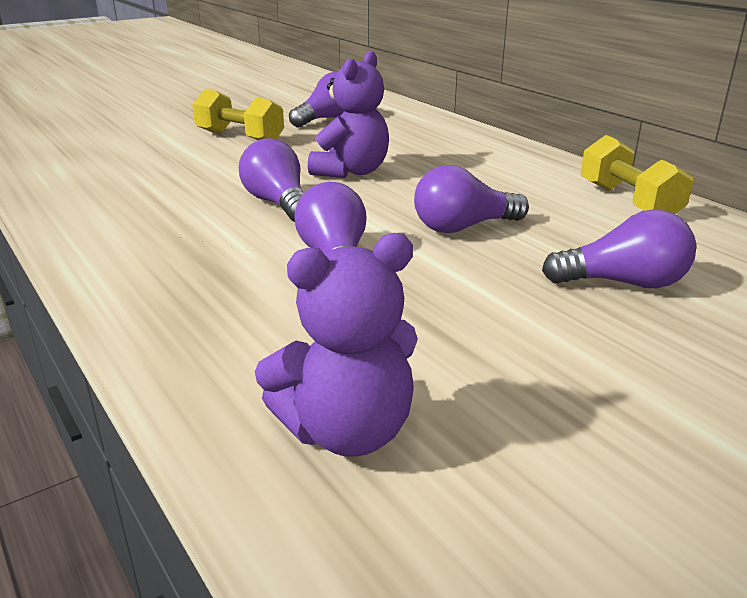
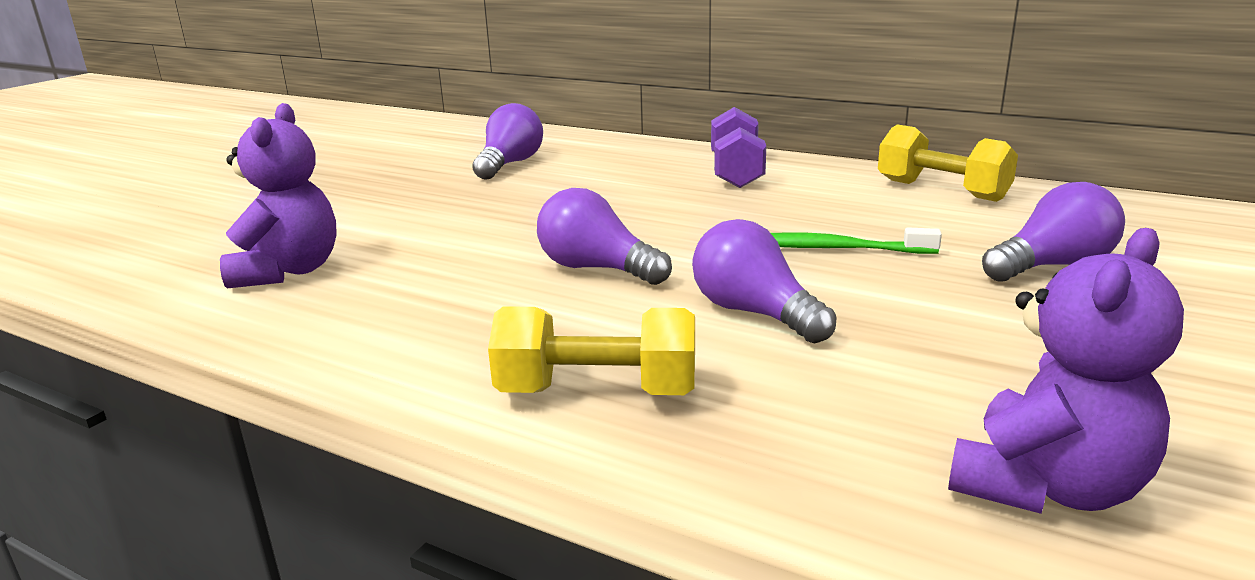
camera: 25 degrees left, 5 degrees down
(240, 137) = (429, 204): yellow dumbbell -> yellow dumbbell (597, 392)
(351, 171) = (627, 216): purple teddy bear -> purple teddy bear (288, 271)
(463, 227) = (833, 248): purple light bulb -> green toothbrush
(480, 154) = (736, 172): none -> purple dumbbell

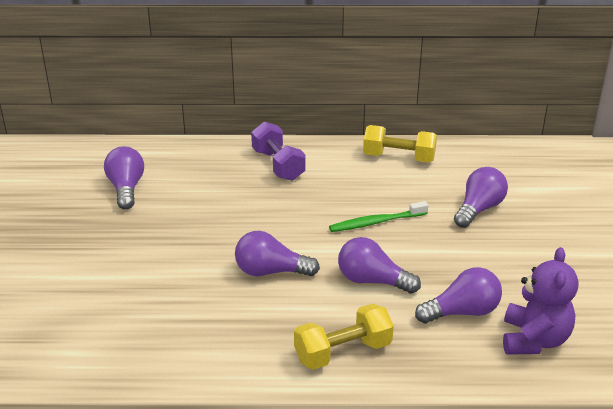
camera: 30 degrees left, 10 degrees up
(288, 271) = (94, 325): purple teddy bear -> none
(899, 395) = (462, 312): none -> purple light bulb

